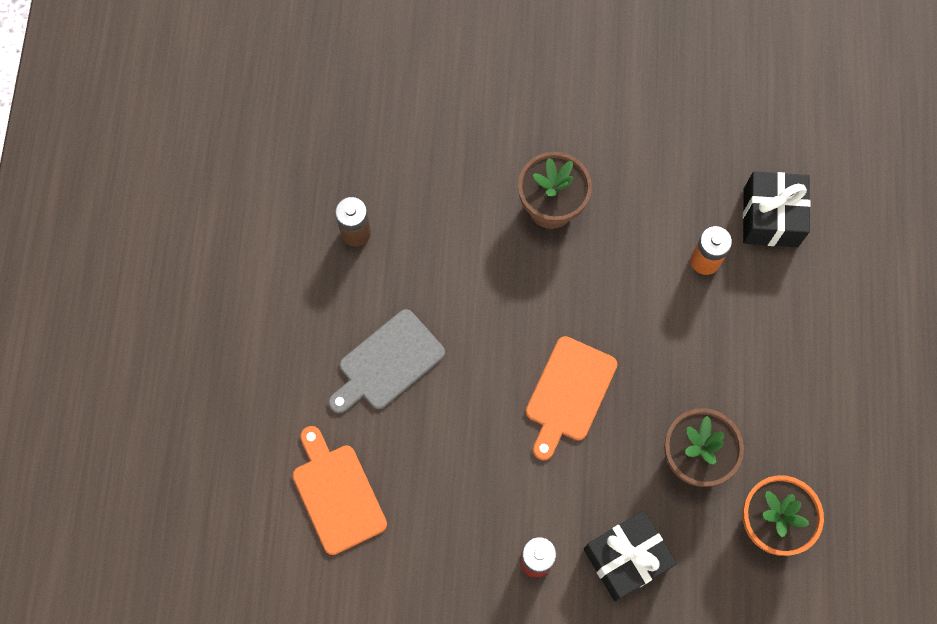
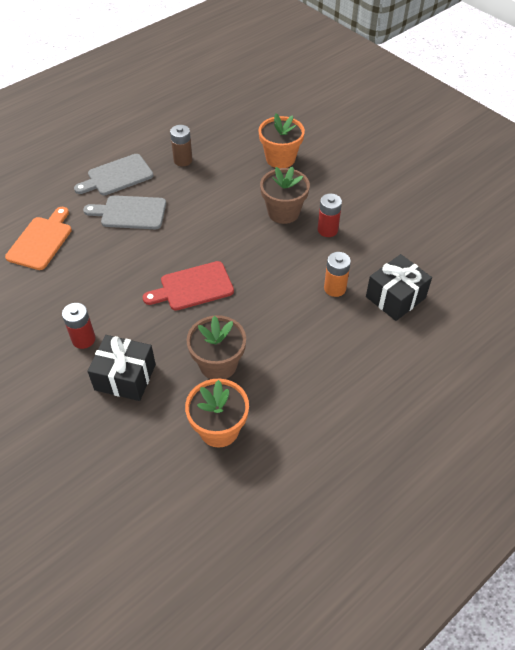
camera: 45 degrees right, 20 degrees down
(308, 326) = (117, 176): none -> grey cutting board
(463, 129) = (280, 158): none -> orange flower pot
(569, 393) = (193, 287): orange cutting board -> red cutting board
(620, 189) = (327, 230): none -> red battery

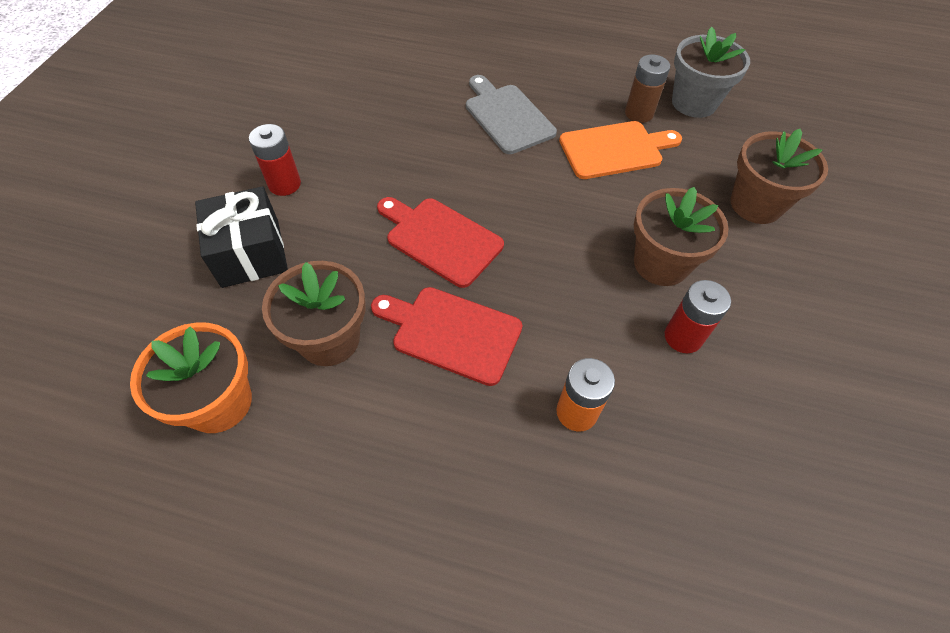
camera: 55 degrees right, 5 degrees up
(41, 241) = (400, 73): orange cutting board -> orange cutting board (615, 150)
(117, 176) = (552, 75): grey cutting board -> none
(197, 136) = (694, 103): none -> grey flower pot
(256, 312) = (452, 333): none -> red cutting board
(280, 158) = (756, 204): orange flower pot -> brown flower pot
(395, 297) = (635, 520): black gift -> none

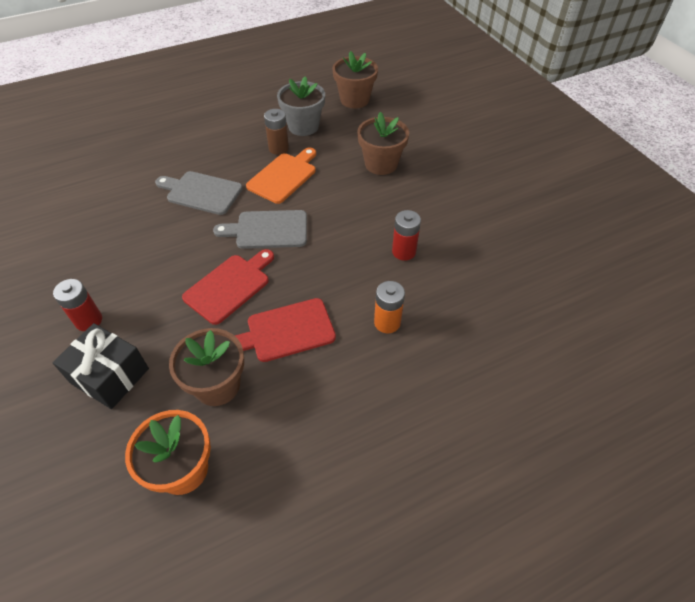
camera: 40 degrees left, 5 degrees down
(440, 239) = (230, 286): red cutting board -> red cutting board turned 135 degrees clockwise
(539, 201) = (268, 230): none -> grey cutting board
(661, 263) = (362, 222): brown flower pot -> brown flower pot (354, 100)

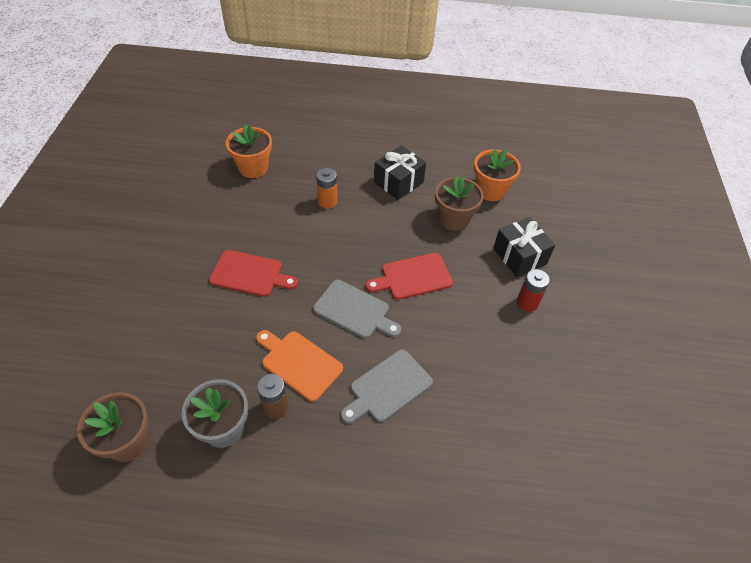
camera: 150 degrees left, 0 degrees up
(201, 192) = (388, 387): grey cutting board -> grey cutting board turned 90 degrees clockwise
(284, 176) = (299, 363): orange cutting board -> orange cutting board turned 60 degrees clockwise
(286, 331) = (393, 228): red cutting board -> red cutting board (249, 274)
(324, 403) = (398, 182): none -> black gift
(381, 164) = (202, 326): brown flower pot -> none
(404, 251) = (270, 238): red battery -> none
(513, 319) = (253, 168): none -> orange flower pot

